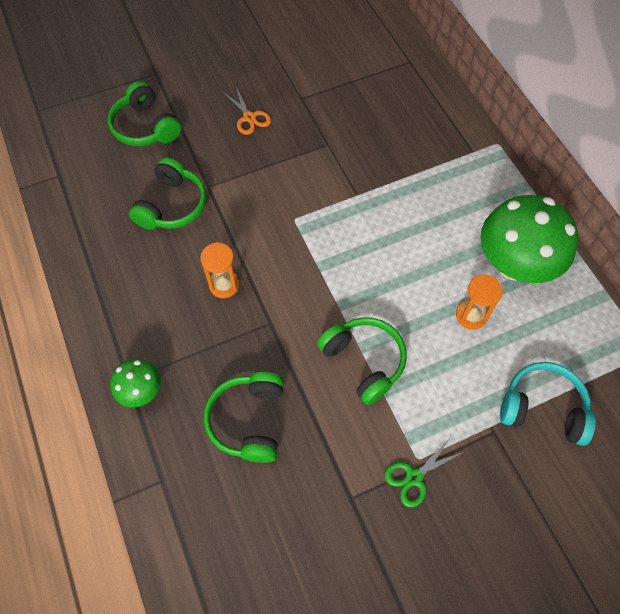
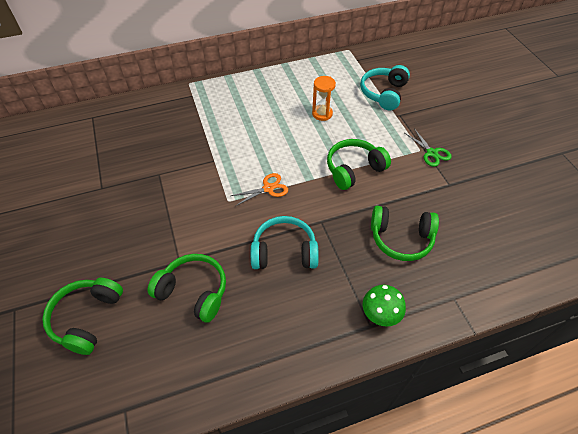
camera: 85 degrees left, 10 degrees down
(145, 127) = (87, 318): green headphones -> green headphones turned 135 degrees clockwise
(224, 285) = (284, 251): orange hourglass -> turquoise headphones
(249, 117) = (109, 227): orange scissors -> orange scissors (268, 188)
(514, 264) = (287, 90): green mushroom -> none

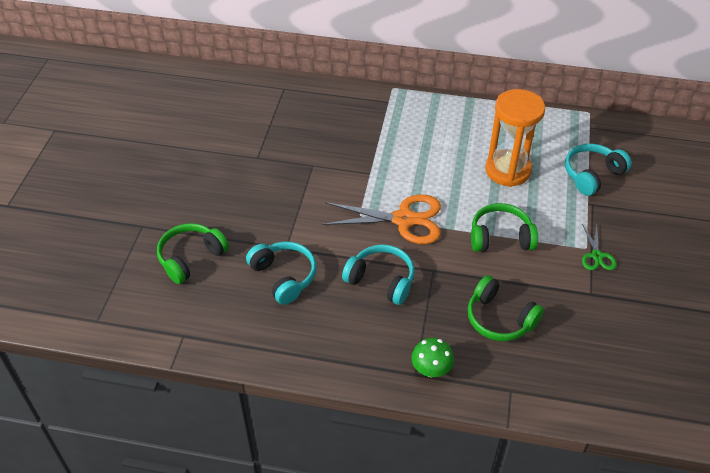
camera: 30 degrees right, 5 degrees down
(194, 291) = (284, 276): green headphones -> turquoise headphones
(268, 188) = (404, 220): orange scissors -> orange scissors, size x1.98
(322, 114) = (508, 170): orange hourglass -> orange hourglass, size x1.95

